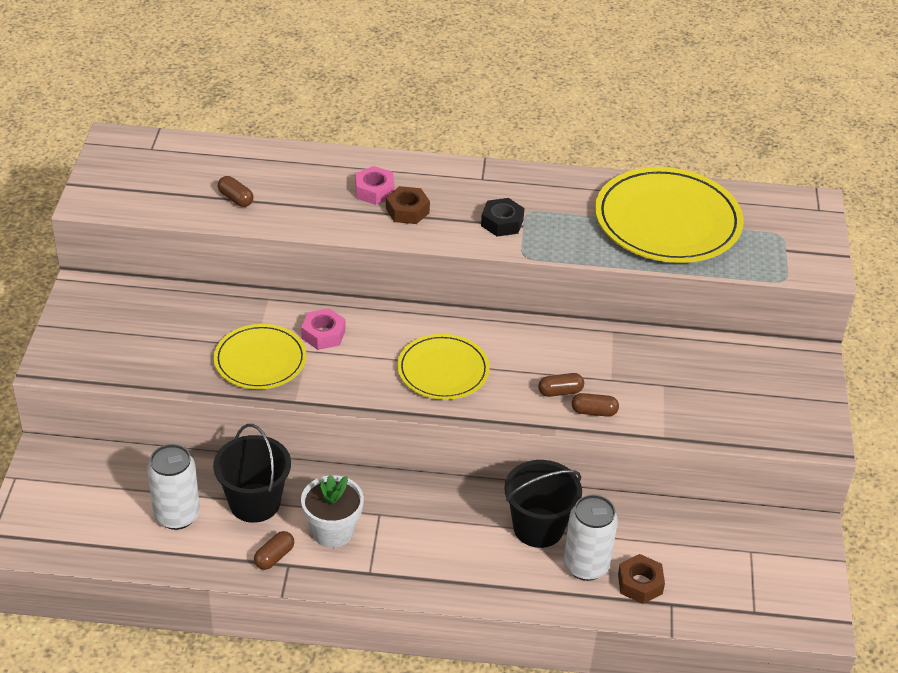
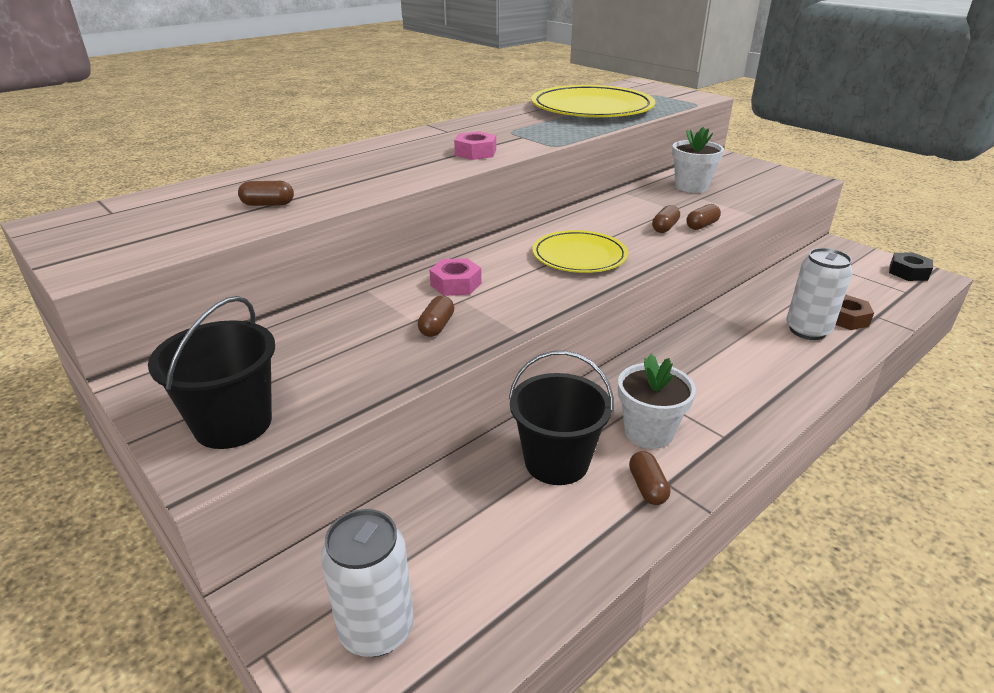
camera: 45 degrees left, 10 degrees down
(177, 515) = (511, 529): white can -> white can (376, 629)
(260, 360) = (436, 326): yellow plate -> brown capsule
(374, 191) = (384, 160): pink nut -> pink nut (475, 152)
(407, 211) = (430, 158): brown nut -> none
(502, 223) = (506, 140): black nut -> black nut (908, 272)
(538, 527) = (745, 331): black bucket -> black bucket (233, 423)
(685, 366) = (691, 187): none -> white flower pot

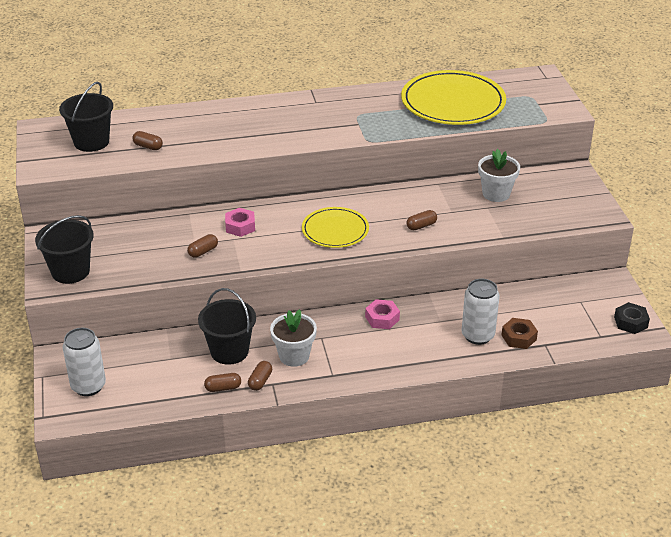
camera: 30 degrees right, 5 degrees up
(165, 218) = (91, 142): none -> black bucket
(475, 152) = (308, 133): pink nut -> pink nut (382, 318)
(702, 225) = (450, 233): brown capsule -> brown capsule (223, 388)

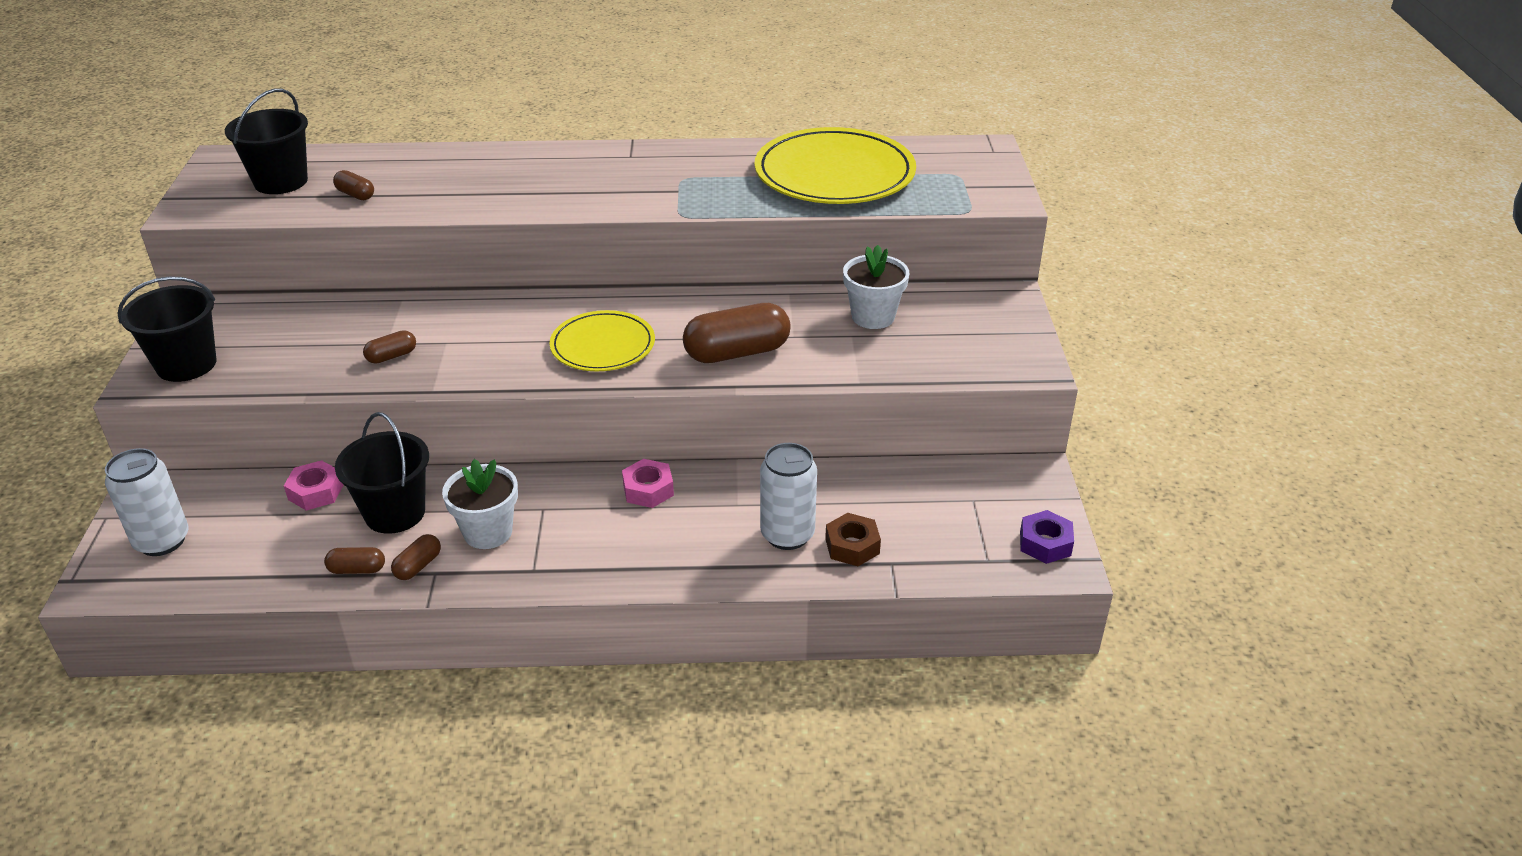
camera: 10 degrees right, 0 degrees up
(240, 226) = (465, 325): pink nut -> pink nut (316, 492)
(421, 226) = (737, 352): brown capsule -> brown capsule, size x2.07
(630, 322) = (1045, 543): black nut -> purple nut

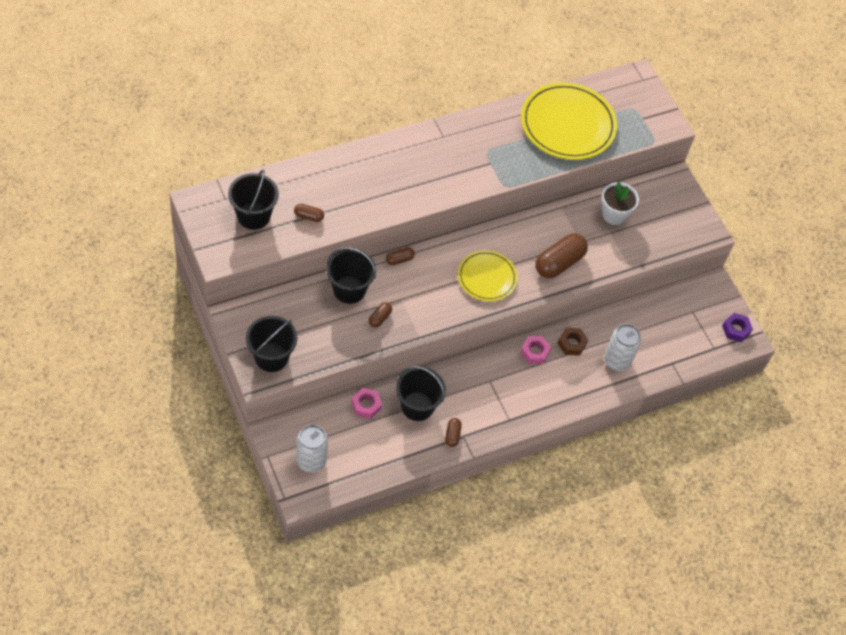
camera: 30 degrees left, 20 degrees up
(357, 569) = (424, 446): brown capsule -> brown capsule (399, 259)
(378, 317) = (349, 290): none -> black bucket
(488, 532) = (472, 404): white flower pot -> none
(852, 546) = (650, 358): brown nut -> brown nut (571, 344)

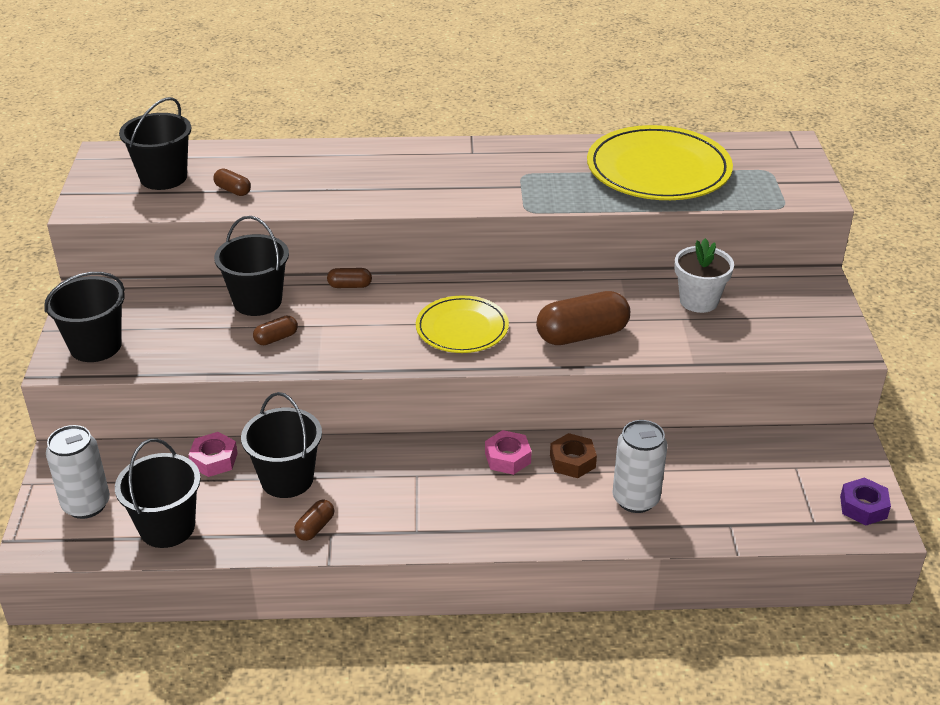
camera: 30 degrees right, 20 degrees down
(369, 461) = (167, 527): none -> black bucket

